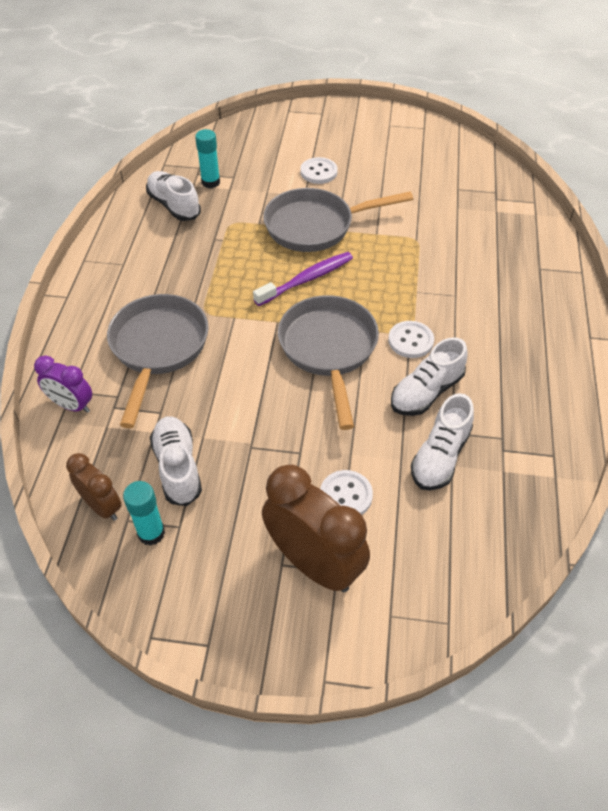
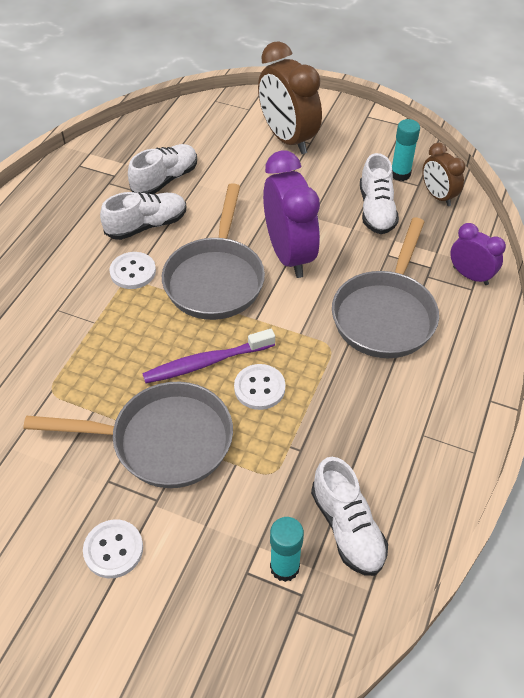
camera: 165 degrees left, 0 degrees up
(264, 390) = (289, 255): none -> purple clock
(346, 495) = (250, 170): white button -> white button (259, 388)

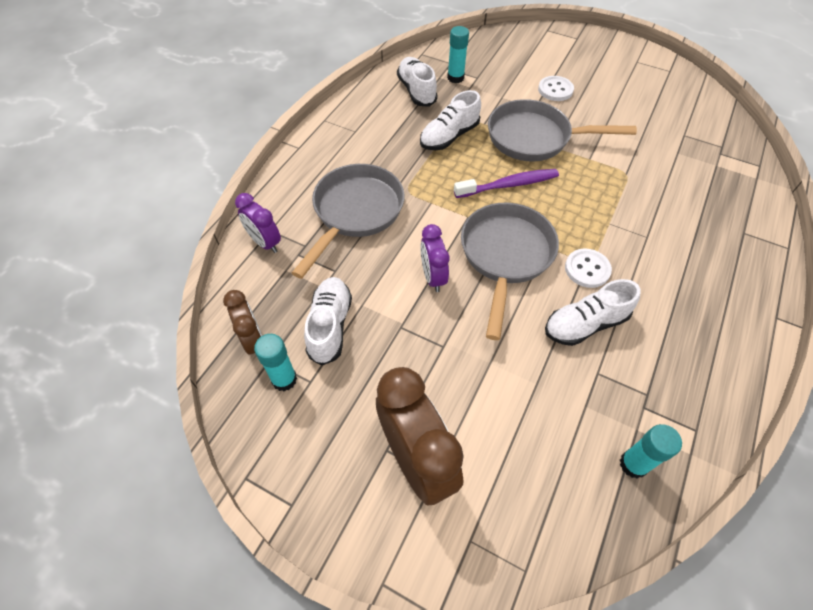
camera: 175 degrees left, 5 degrees up
(133, 146) = (633, 464): none -> turquoise glue stick
(165, 180) = (577, 393): white shoe -> white shoe (449, 136)
(259, 388) = (466, 165): white button -> none
(289, 255) = (433, 277): purple clock -> purple clock, size x0.56

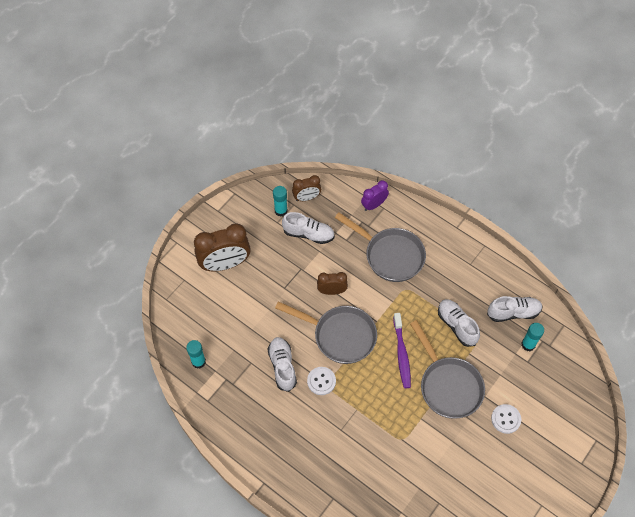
camera: 100 degrees right, 5 degrees up
(433, 277) = (332, 291): purple clock -> brown clock
(535, 138) = (448, 385): grey pan -> grey pan turned 135 degrees clockwise

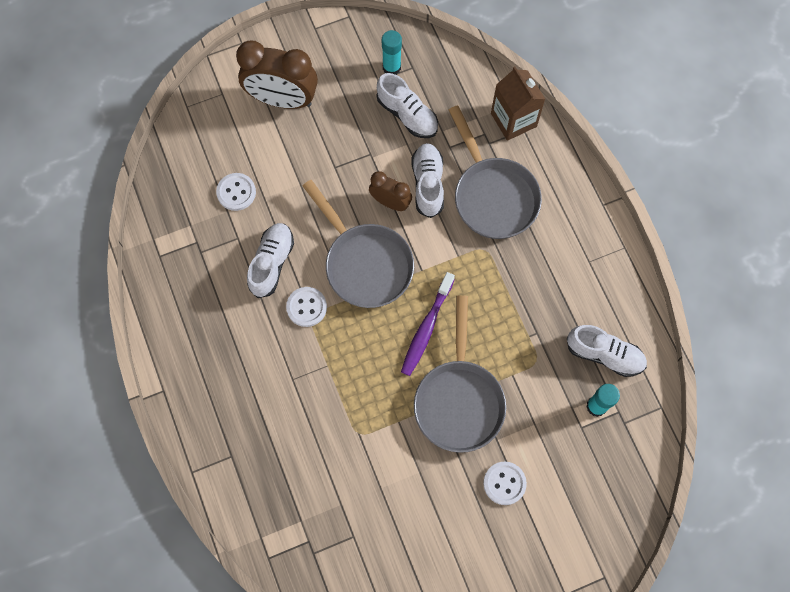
camera: 30 degrees right, 10 degrees up
(198, 362) = (178, 203): turquoise glue stick -> none
(232, 335) = (236, 192): none -> white button
(306, 198) = (434, 67): brown clock -> none
(374, 205) = (513, 120): purple clock -> brown carton
(457, 325) = (519, 331): white shoe -> white shoe (428, 184)

